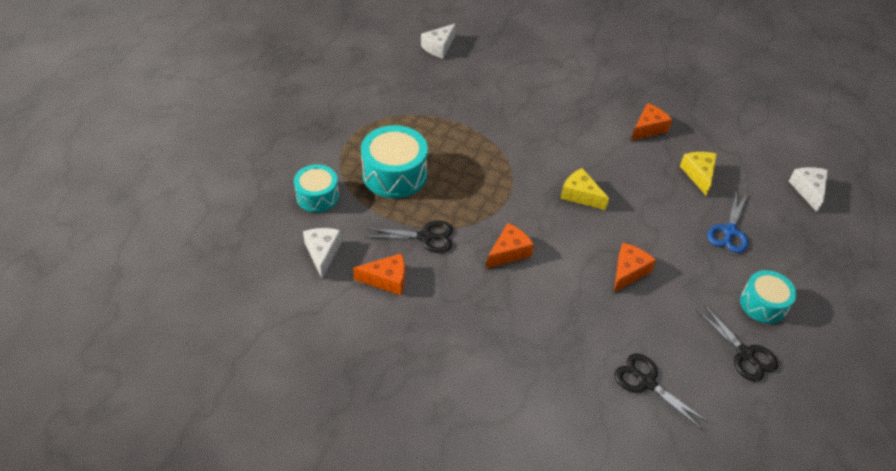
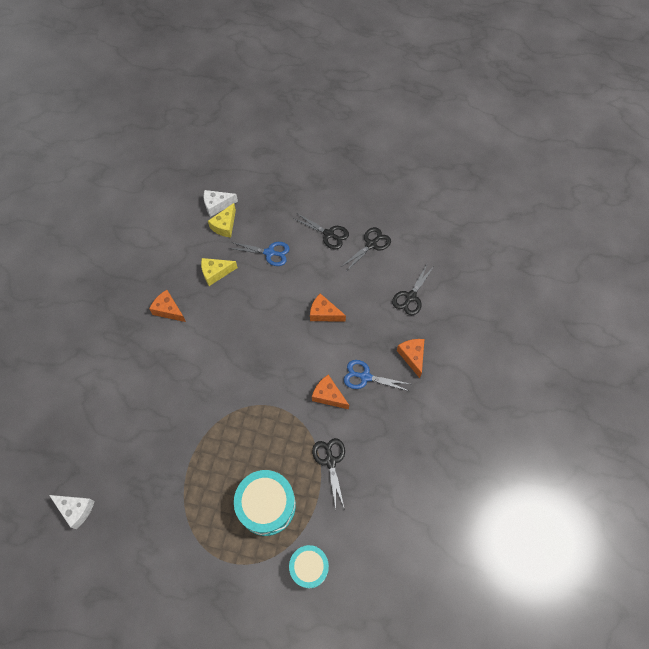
camera: 100 degrees left, 15 degrees up
(322, 253) = (370, 540): white cheese -> none
(387, 279) = (380, 480): orange cheese -> orange cheese (412, 356)
(526, 295) = (365, 377): none -> blue scissors
(580, 195) = (257, 352): yellow cheese -> yellow cheese (225, 226)
(763, 304) = (329, 234): turquoise drum -> black scissors

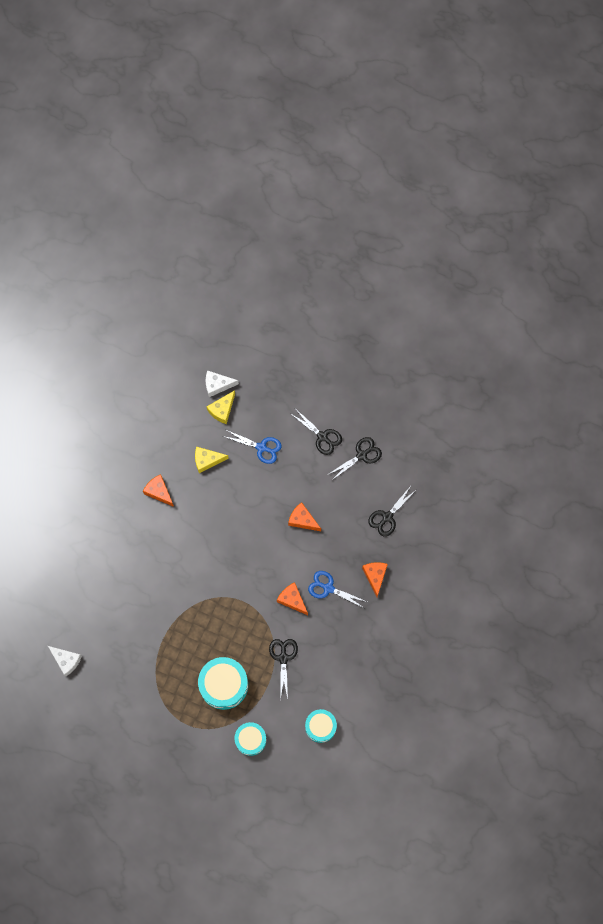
camera: 10 degrees right, 10 degrees up
(389, 535) = (320, 726): none -> turquoise drum

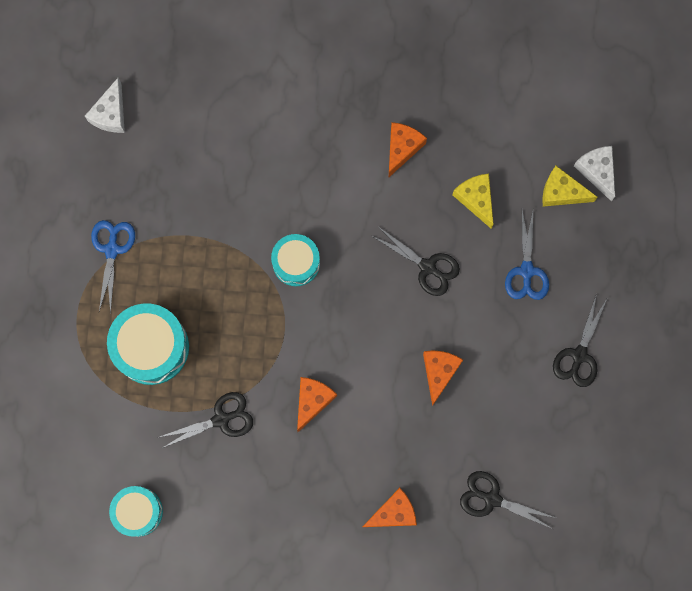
camera: 70 degrees right, 5 degrees up
(250, 739) = (85, 415): turquoise drum -> turquoise drum (296, 263)
(328, 588) = (349, 448): blue scissors -> blue scissors (112, 249)
(361, 455) = (574, 425): black scissors -> black scissors (427, 267)

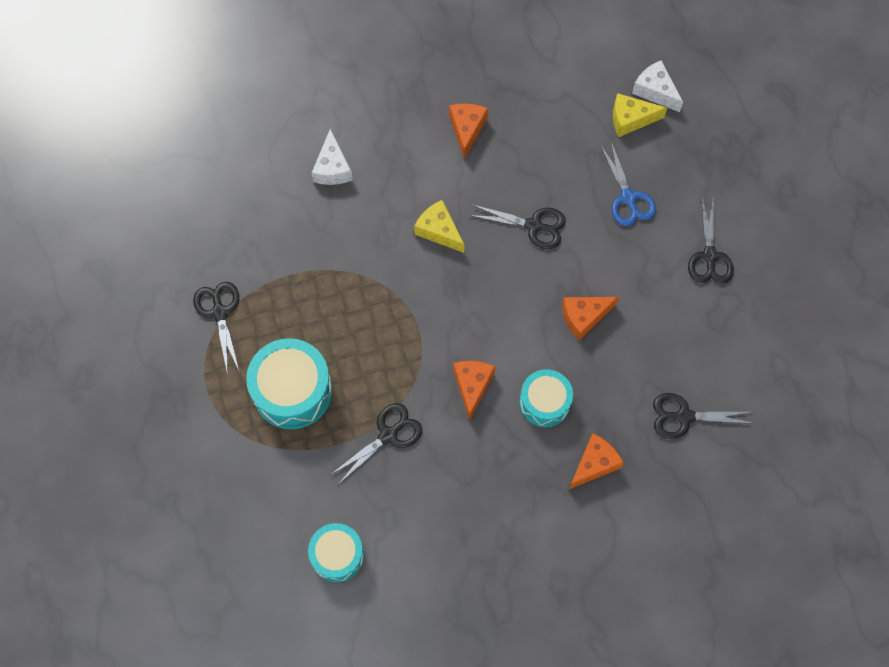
camera: 20 degrees left, 10 degrees down
(111, 114) = (174, 189): white cheese -> white cheese (332, 168)
(112, 249) = (219, 312): blue scissors -> black scissors
(296, 263) = (406, 264): turquoise drum -> turquoise drum (545, 402)
(439, 372) = (584, 317): orange cheese -> orange cheese turned 105 degrees counterclockwise
(476, 199) = (554, 151): yellow cheese -> yellow cheese (439, 231)

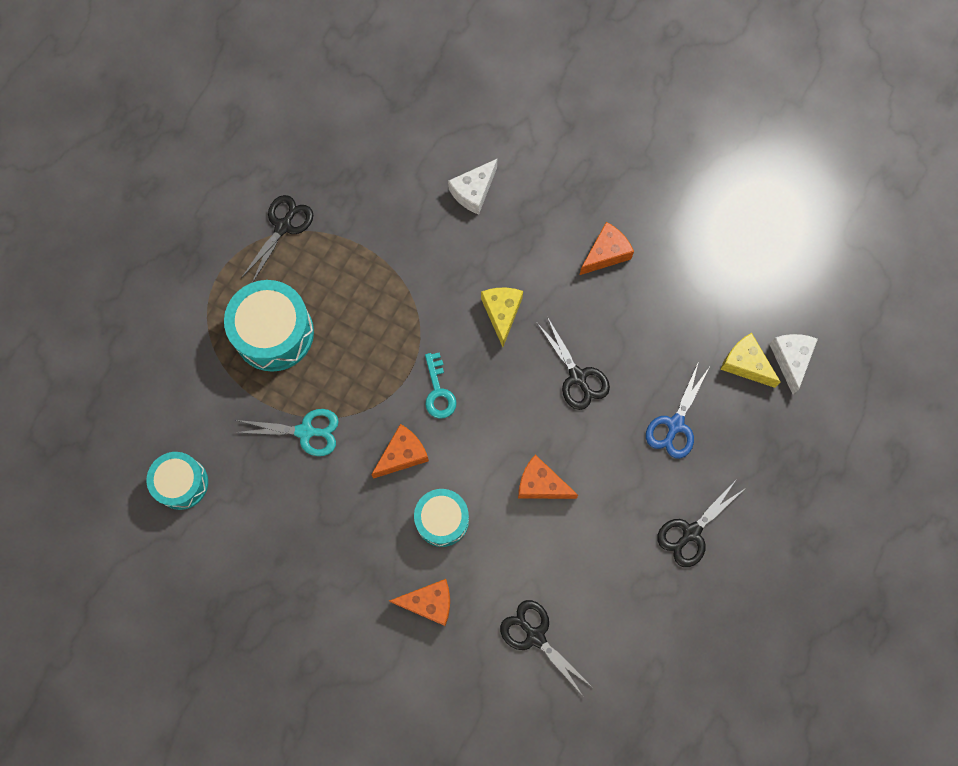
camera: 45 degrees right, 5 degrees up
(388, 435) = (305, 431): black scissors -> turquoise scissors
(451, 321) = (438, 391): none -> turquoise key

